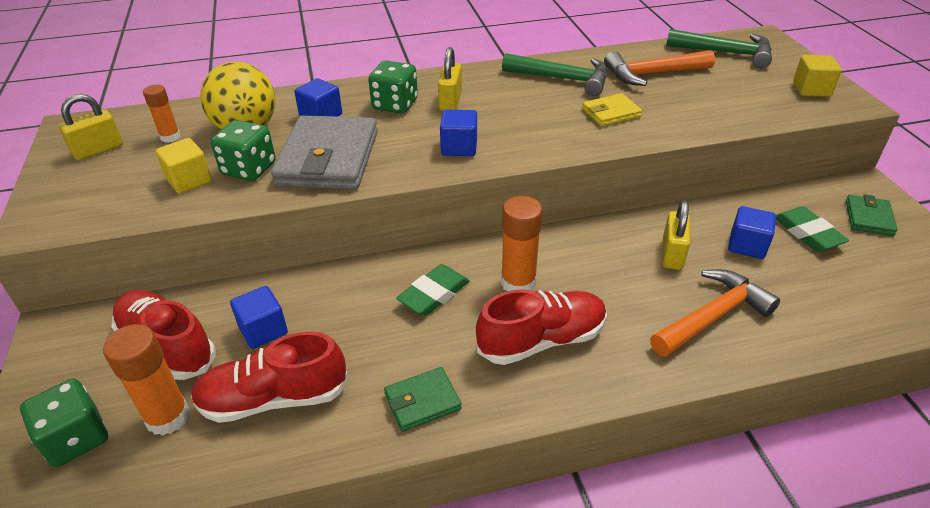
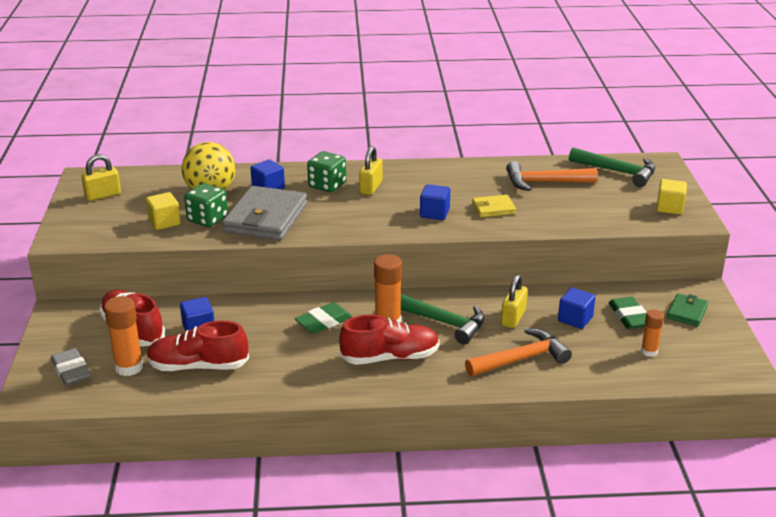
camera: 10 degrees right, 10 degrees down
(76, 438) = (71, 371): green dice -> grey eraser
(170, 137) = (154, 192): orange glue stick -> orange glue stick (649, 351)
(422, 401) = (295, 380): green wallet -> none
(459, 147) = (364, 221): blue cube -> blue cube (434, 213)
(563, 79) = (468, 179): green hammer -> green hammer (443, 322)

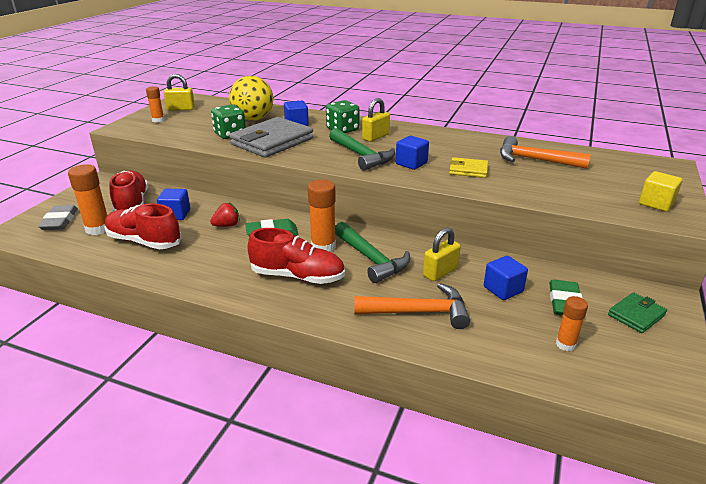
camera: 25 degrees right, 0 degrees up
(95, 218) = (158, 120): none -> orange glue stick
(164, 222) = (199, 131): yellow cube -> none
(268, 326) = (227, 225): none -> red strawberry
(618, 172) = (617, 165): green hammer -> green hammer (361, 156)

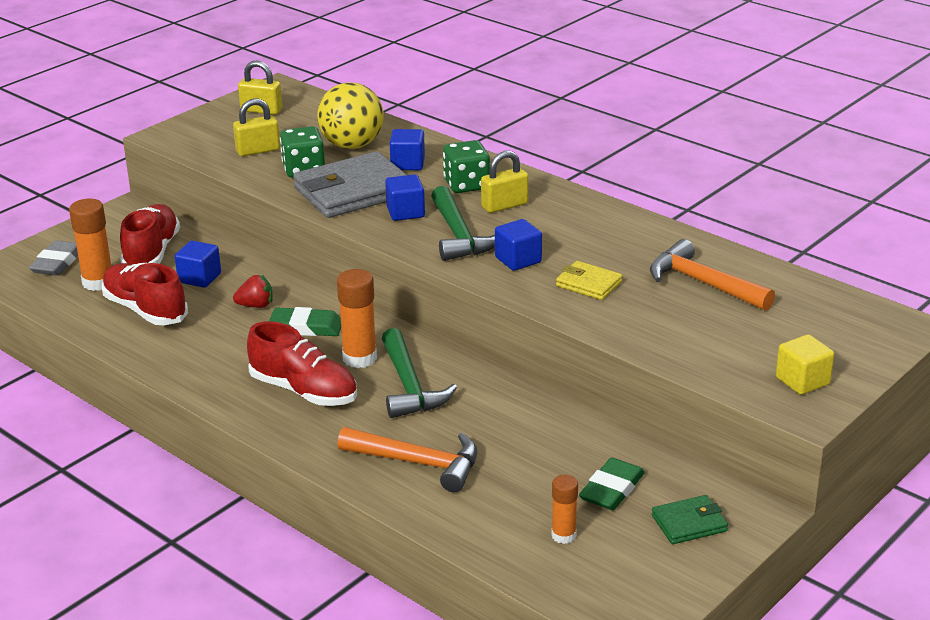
camera: 20 degrees right, 0 degrees up
(158, 120) = (220, 128): orange glue stick -> none
(440, 272) = (485, 421): yellow padlock -> yellow padlock (258, 150)
(503, 289) = (546, 458): blue cube -> blue cube (405, 212)

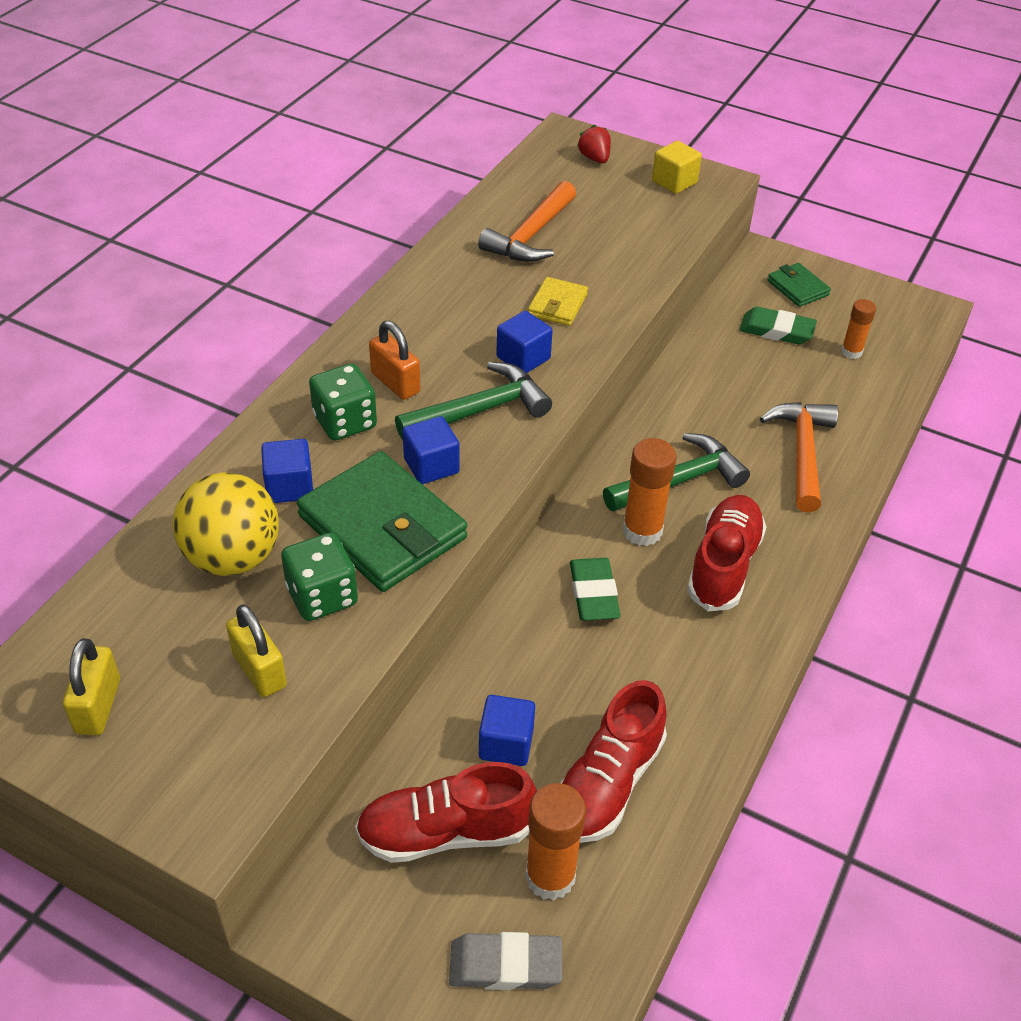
camera: 105 degrees left, 15 degrees up
(255, 305) = (560, 658): red strawberry -> red strawberry (594, 158)
(353, 191) = (382, 527): grey wallet -> green wallet
(504, 205) = (395, 383): yellow padlock -> orange padlock

